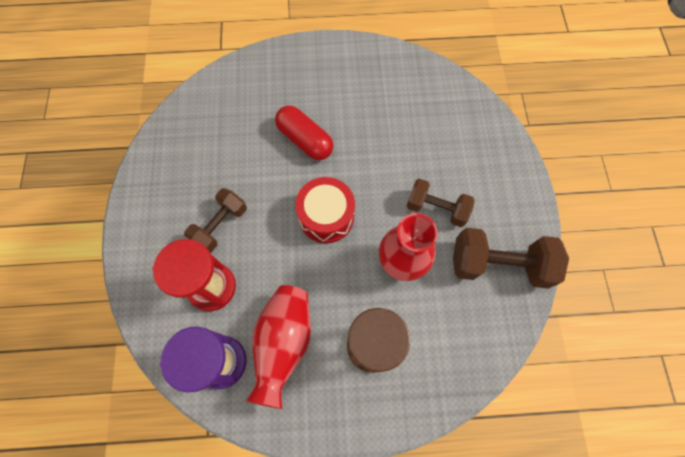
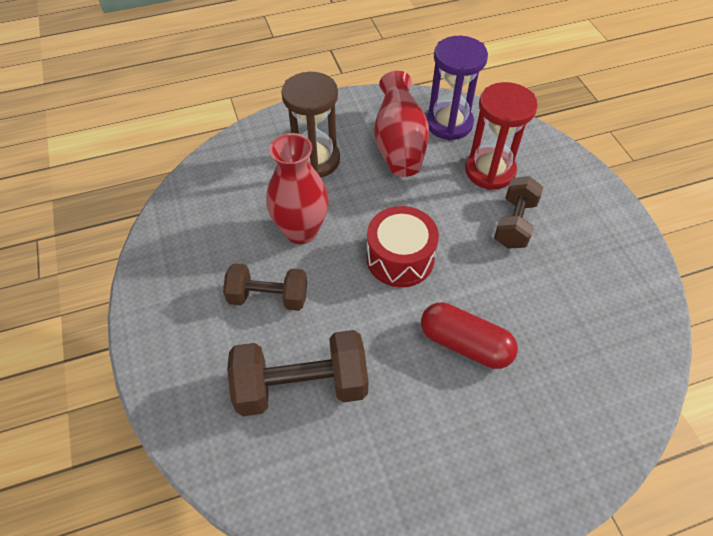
camera: 165 degrees right, 15 degrees down
(498, 264) = (188, 254): brown dumbbell -> brown dumbbell (301, 386)

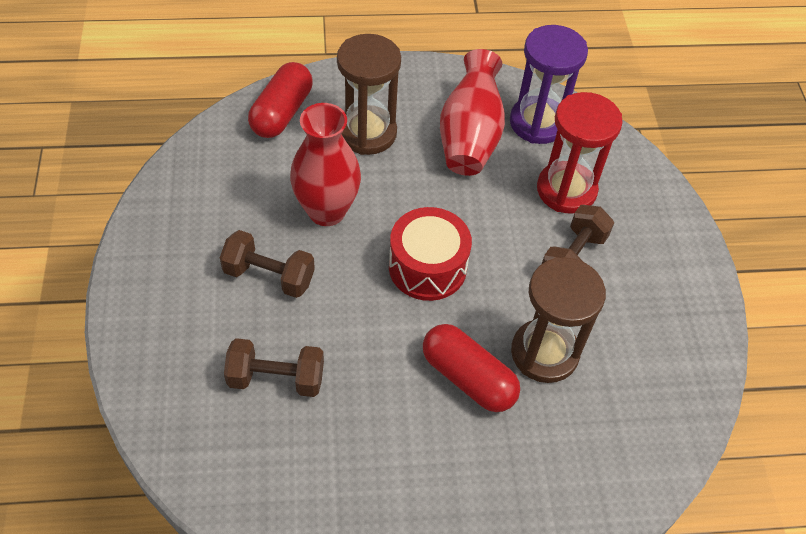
camera: 10 degrees right, 0 degrees up
(239, 159) = (282, 113): none -> red capsule
(301, 386) = (276, 378): brown dumbbell -> brown dumbbell, size x0.65
(520, 307) = (544, 353): none -> brown hourglass

